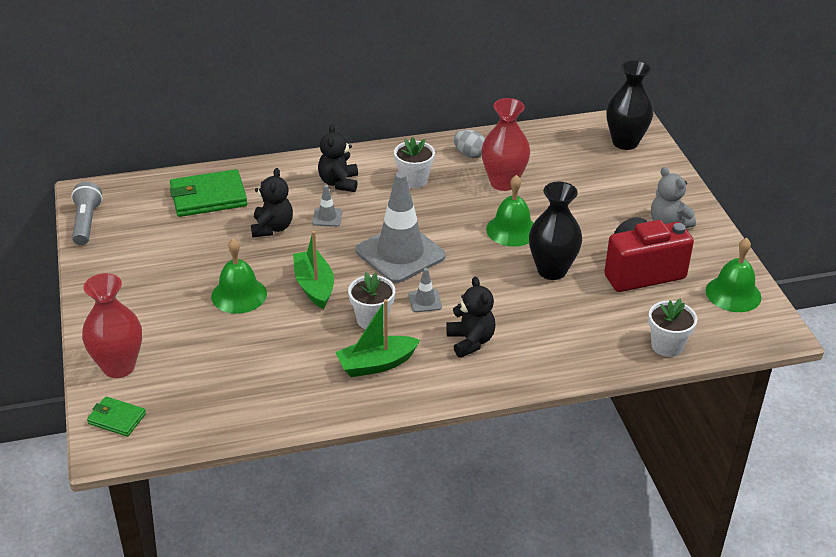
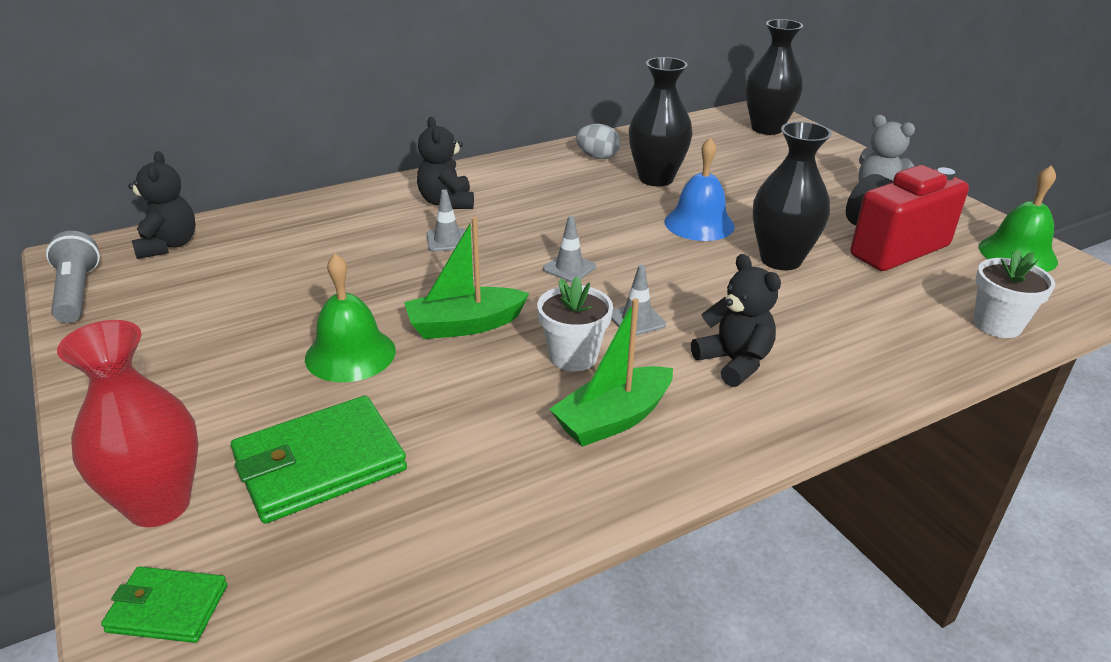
camera: 15 degrees left, 5 degrees down
(208, 197) = (266, 239): green wallet -> green wallet (319, 464)
(272, 228) = (373, 262): black teddy bear -> black teddy bear (168, 245)
(314, 286) = (464, 325): green boat -> green boat turned 75 degrees counterclockwise
(400, 253) = (569, 268): grey traffic cone -> grey traffic cone, size x0.41
(414, 180) = (543, 188): white flower pot -> none
(503, 183) = (656, 178): red vase -> black vase
(512, 230) = (699, 223): green bell -> blue bell

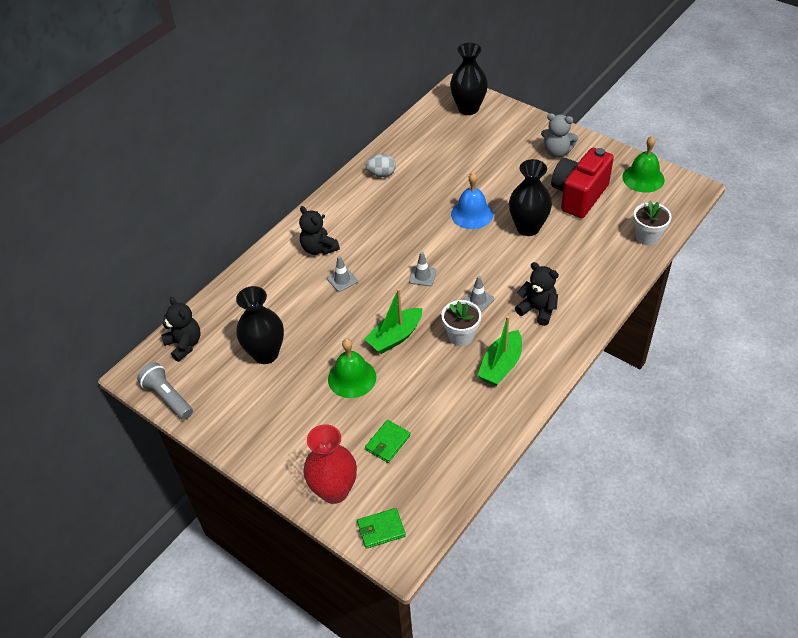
camera: 20 degrees left, 15 degrees up
(319, 464) = (388, 443): green wallet -> green wallet, size x0.55
(656, 178) = (427, 182): black vase -> black vase (265, 354)

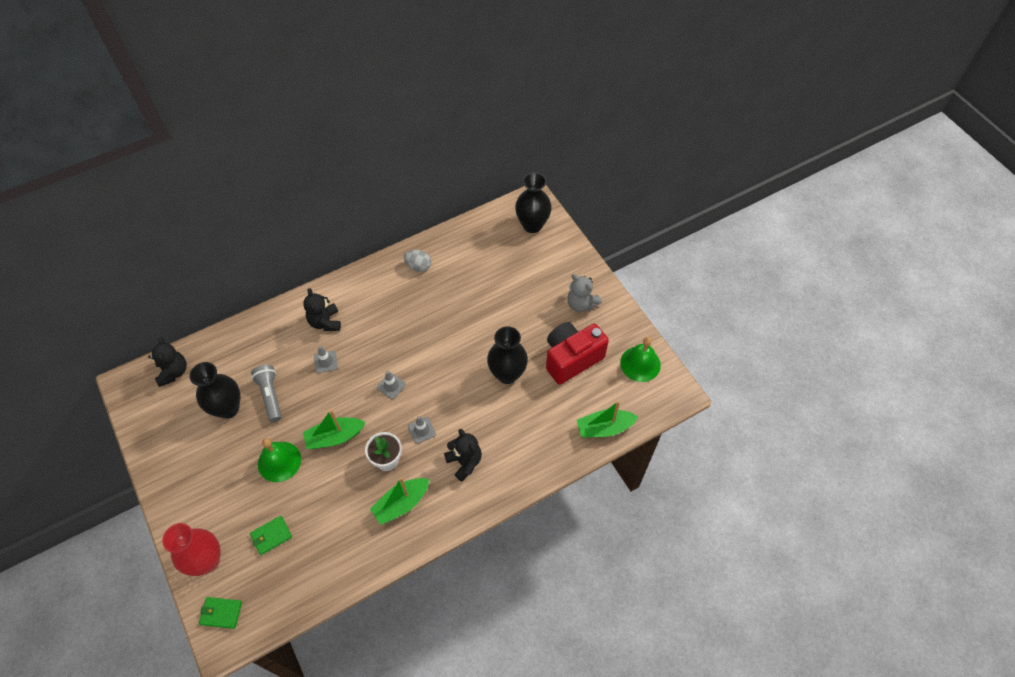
camera: 20 degrees right, 10 degrees up
(167, 397) = (135, 416): grey flashlight -> grey flashlight (270, 395)
(472, 214) = (469, 339): blue bell -> none
(647, 237) = (604, 428): white flower pot -> green boat

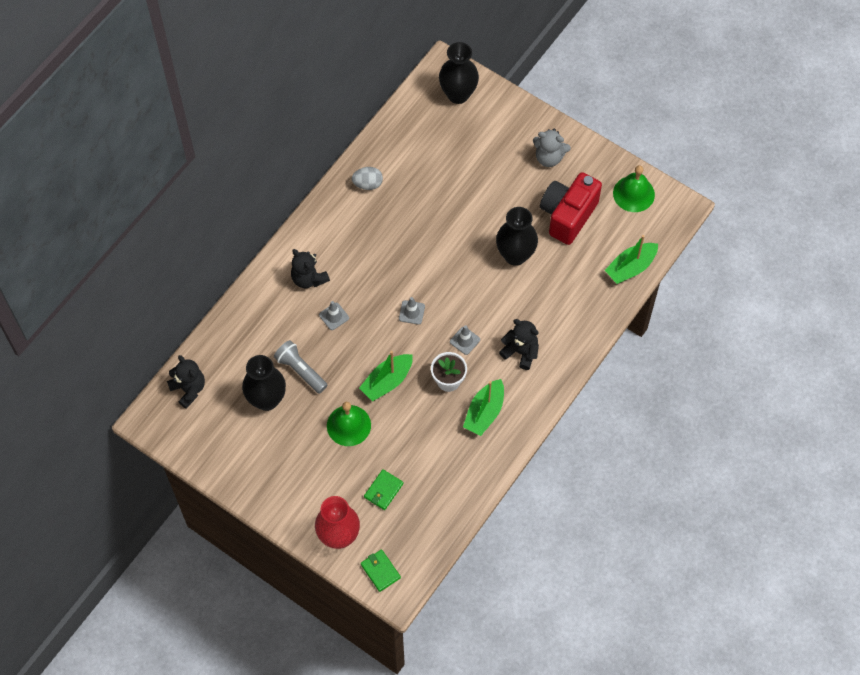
camera: 25 degrees left, 5 degrees up
(221, 613) = (380, 571): green wallet -> green wallet turned 75 degrees clockwise

